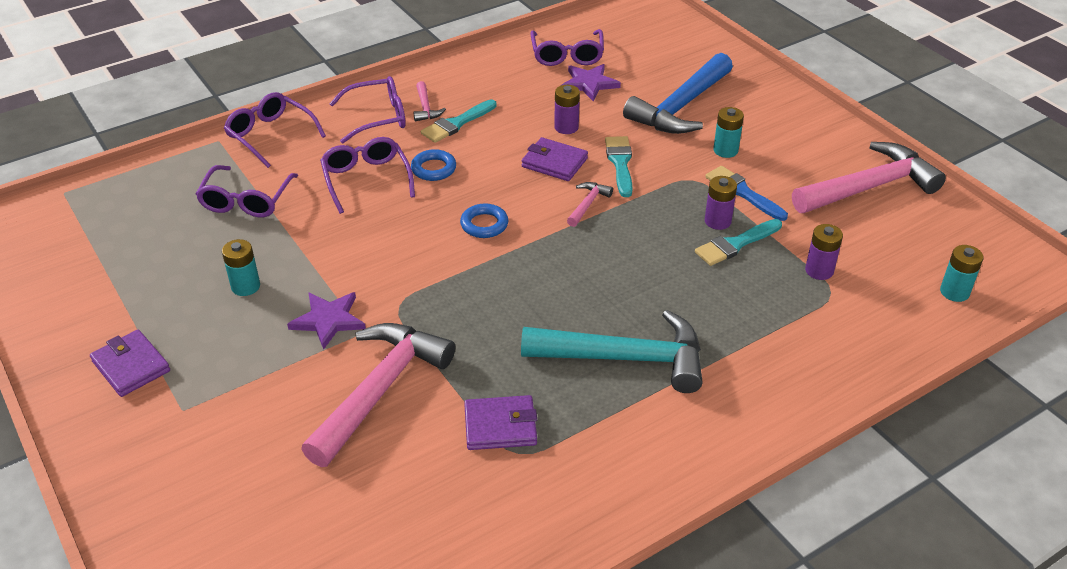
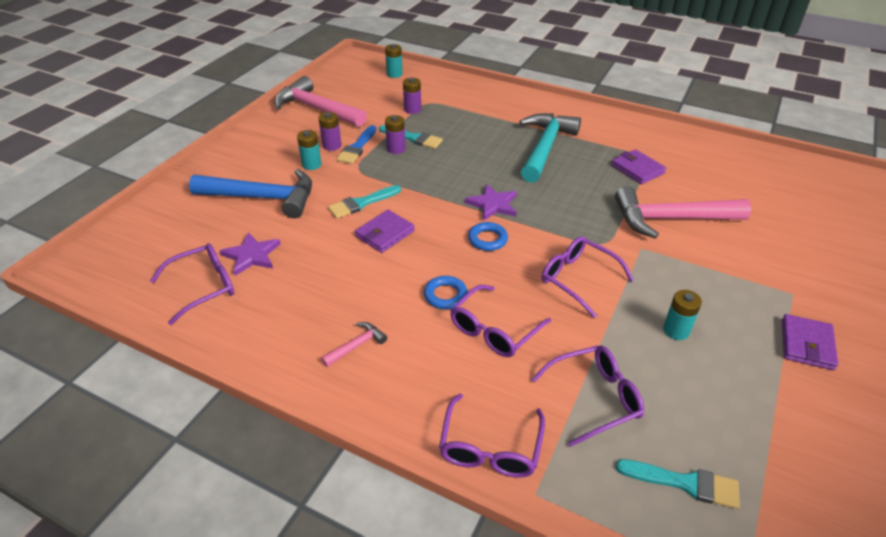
camera: 120 degrees left, 0 degrees up
(328, 320) = (651, 268): purple star -> purple star (493, 204)
(377, 117) = (397, 373): purple glasses -> purple glasses (578, 279)
(456, 123) = (369, 311): turquoise brush -> turquoise brush (684, 483)
(554, 163) = (385, 234): purple wallet -> purple wallet turned 45 degrees clockwise
(566, 127) = (331, 245): purple battery -> purple battery (332, 146)
(588, 204) = (422, 202): pink hammer -> none
(626, 358) = (545, 147): turquoise hammer -> turquoise hammer turned 45 degrees clockwise

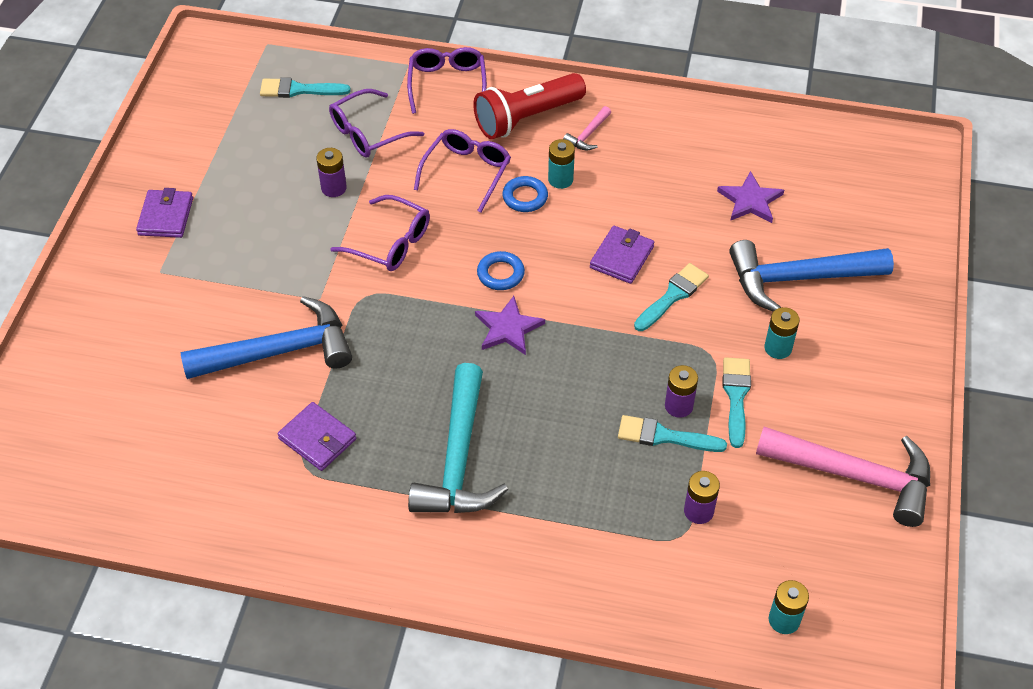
camera: 165 degrees right, 10 degrees up
(203, 287) = (770, 158): purple glasses -> none
(332, 146) = (774, 392): purple battery -> purple battery (334, 188)
(357, 147) = (736, 397): blue brush -> turquoise brush
(411, 379) = (527, 118): none -> red flashlight
(670, 219) = (280, 351): pink hammer -> blue hammer
(676, 330) = (291, 206): turquoise battery -> turquoise battery (560, 179)

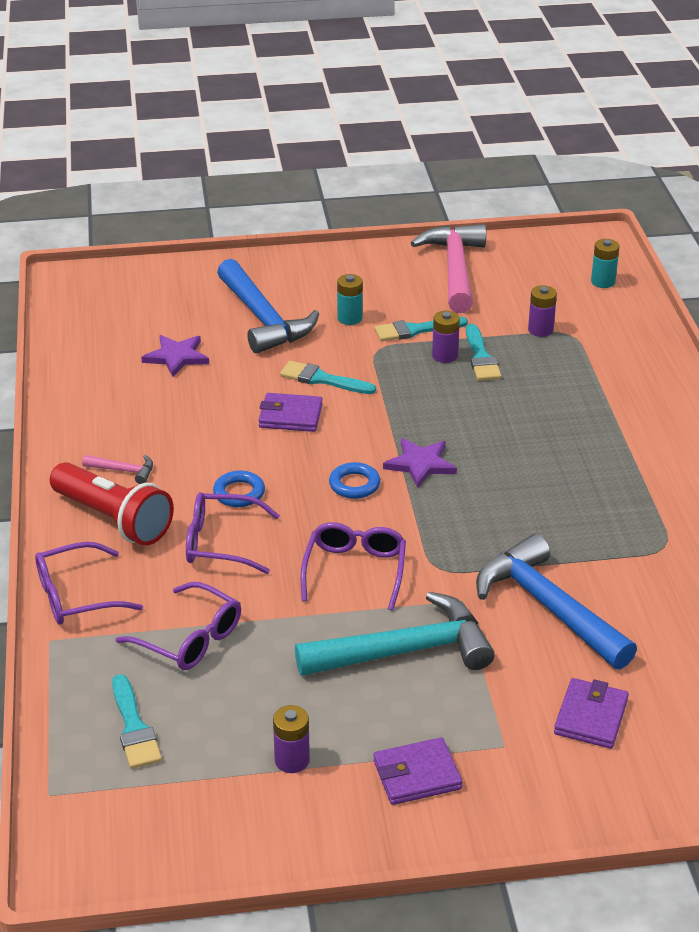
camera: 110 degrees left, 15 degrees down
(317, 439) = (629, 548): purple wallet -> purple wallet (590, 717)
(334, 188) = (295, 640): purple battery -> purple battery (292, 760)
(458, 459) = (586, 458): turquoise hammer -> turquoise hammer (406, 651)
(560, 179) = (201, 475): turquoise battery -> none

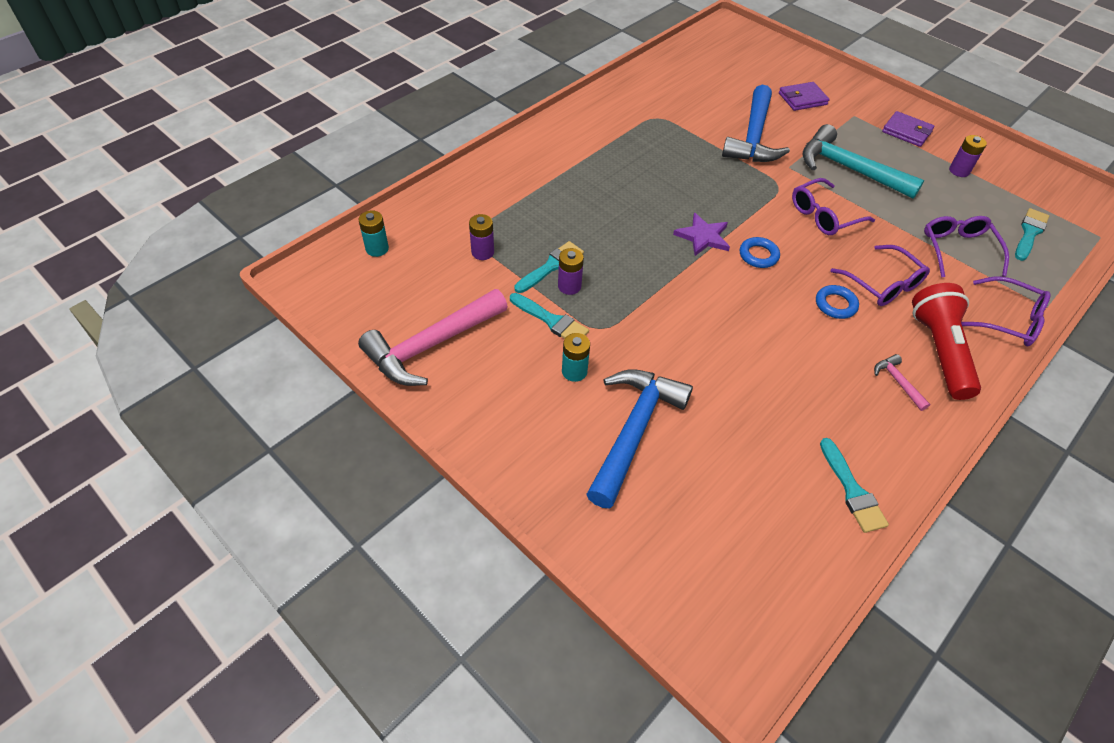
camera: 130 degrees left, 15 degrees up
(176, 357) = (748, 453): purple star -> none
(290, 416) = (733, 329): purple wallet -> none
(322, 379) = (672, 338): turquoise brush -> turquoise brush (852, 490)

